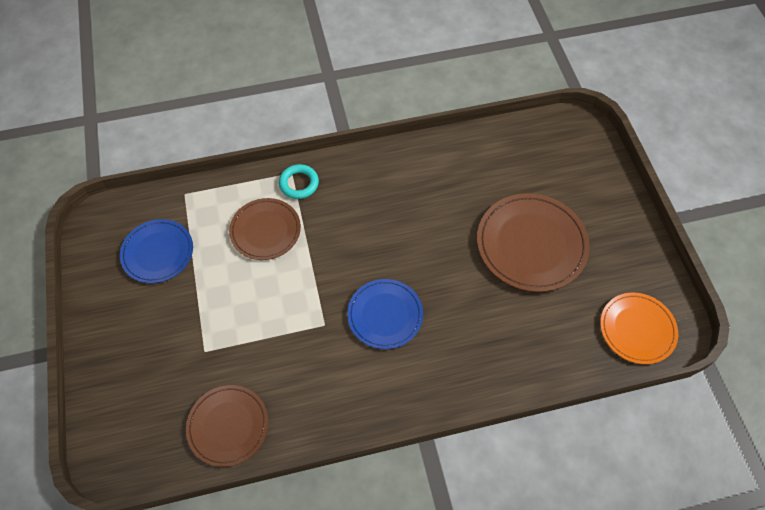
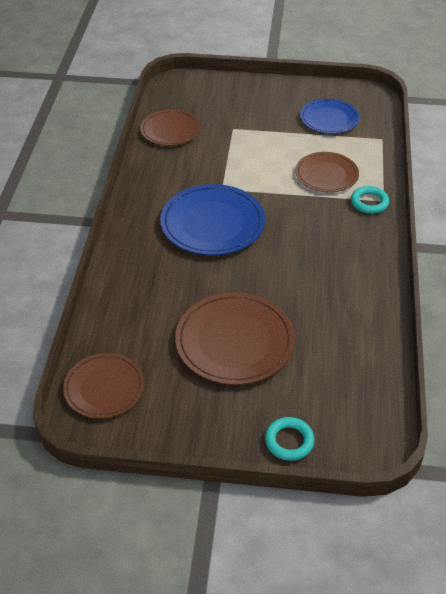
camera: 110 degrees right, 15 degrees down
(385, 315) = (212, 223): blue plate -> blue plate, size x1.55
(607, 178) = (289, 441): none -> turquoise ring
(637, 329) = (104, 388): orange plate -> brown plate

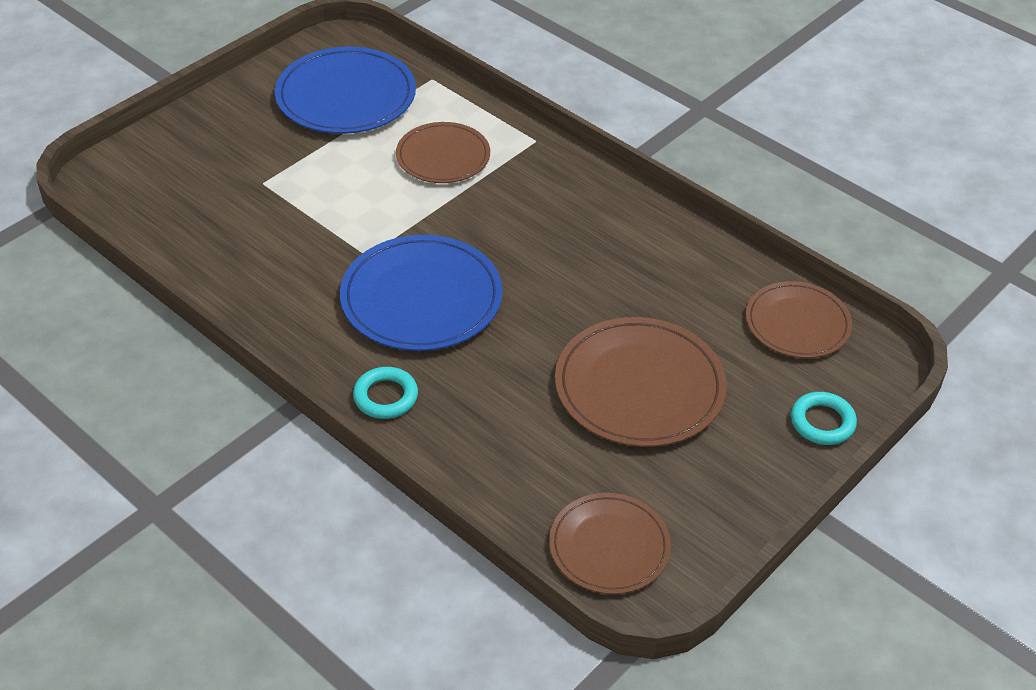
camera: 55 degrees left, 0 degrees up
(170, 130) = (193, 239): brown plate -> brown plate (797, 323)
(329, 119) = (346, 96): blue plate -> blue plate, size x1.55
(369, 202) = (527, 152): turquoise ring -> turquoise ring (385, 397)

